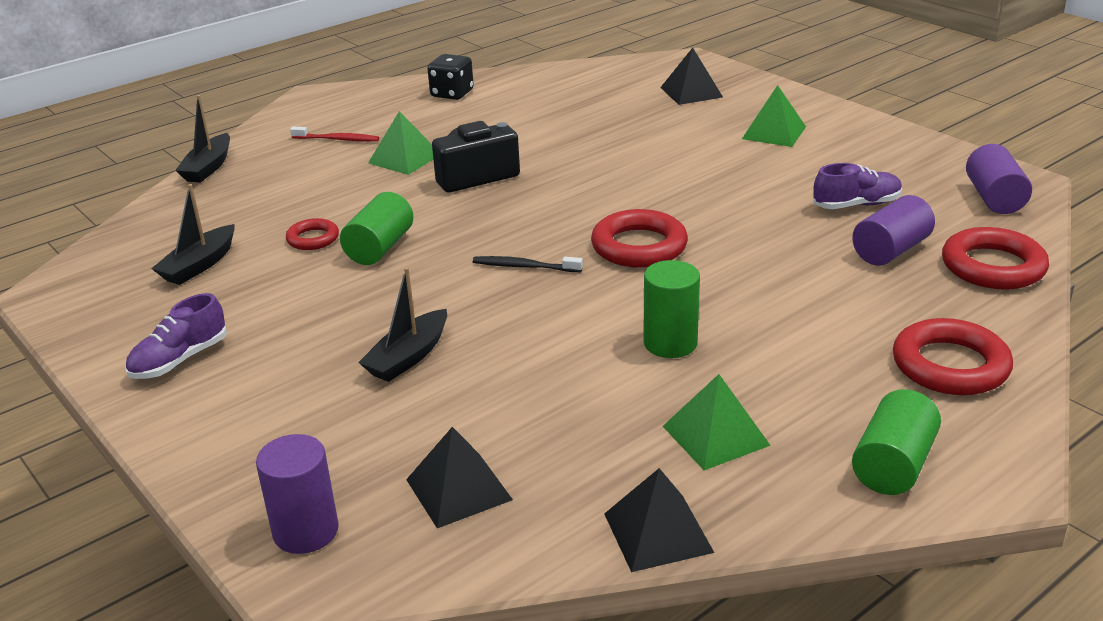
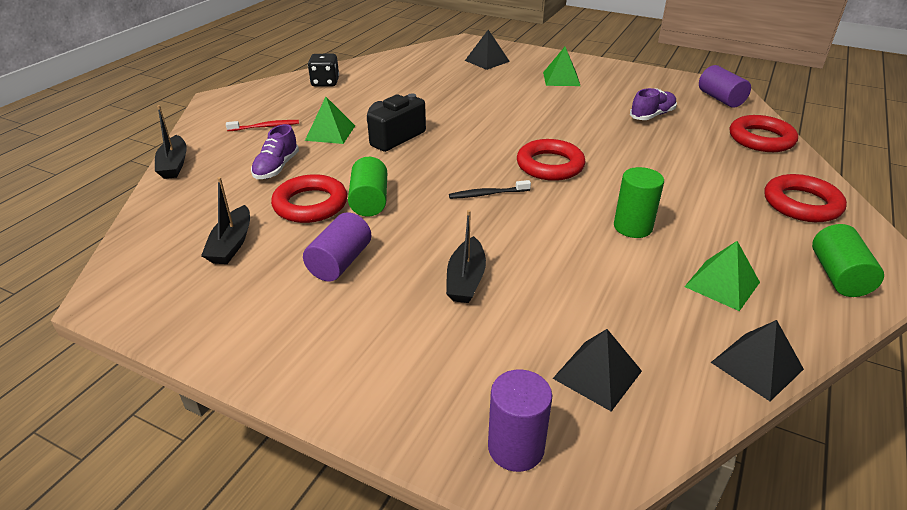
camera: 25 degrees left, 5 degrees up
(180, 360) = (281, 328): purple shoe -> purple shoe (276, 168)
(313, 239) = (310, 204): red ring -> red ring, size x1.77
(890, 250) = (698, 140): purple cylinder -> purple cylinder (340, 262)

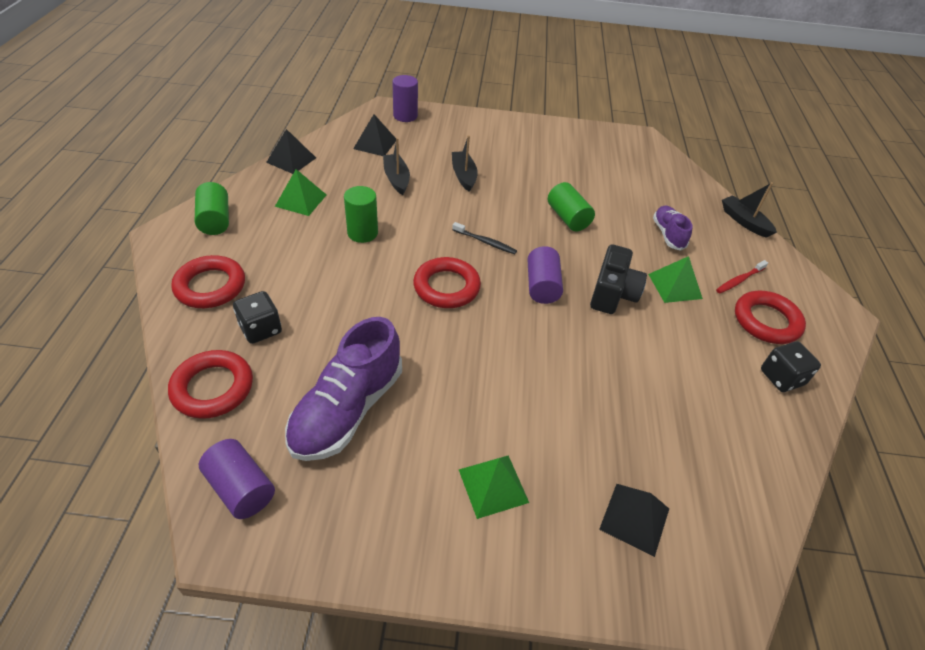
camera: 155 degrees right, 10 degrees up
(231, 244) = (619, 172): black boat -> black boat (396, 179)
(310, 204) = (605, 207): red ring -> red ring (766, 321)
(340, 262) = (545, 173): purple cylinder -> purple cylinder (542, 286)
(487, 194) = (485, 242): black toothbrush -> black toothbrush turned 60 degrees clockwise
(652, 115) = (347, 409): purple shoe -> purple shoe, size x1.84
(733, 165) = (261, 329): none -> black dice

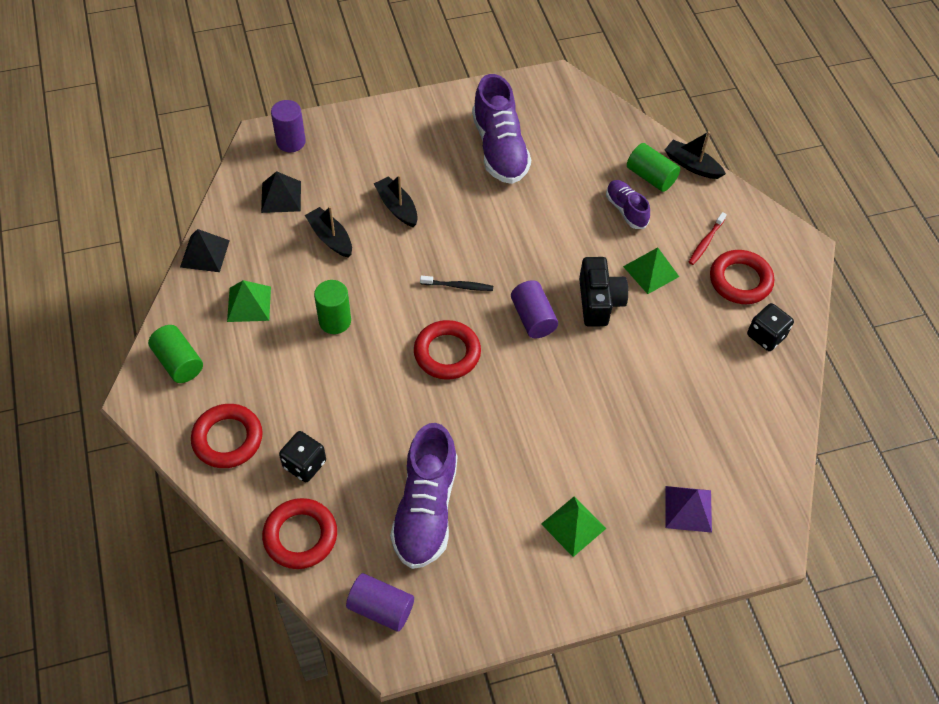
camera: 20 degrees left, 10 degrees up
(568, 218) = (524, 225): green cylinder -> green cylinder (650, 177)
(571, 164) = (499, 148): none -> purple shoe
(634, 518) = (688, 509): black pyramid -> purple pyramid

